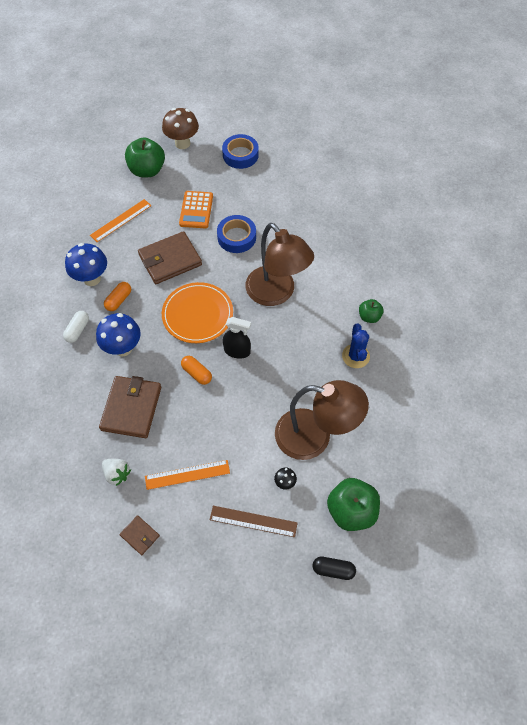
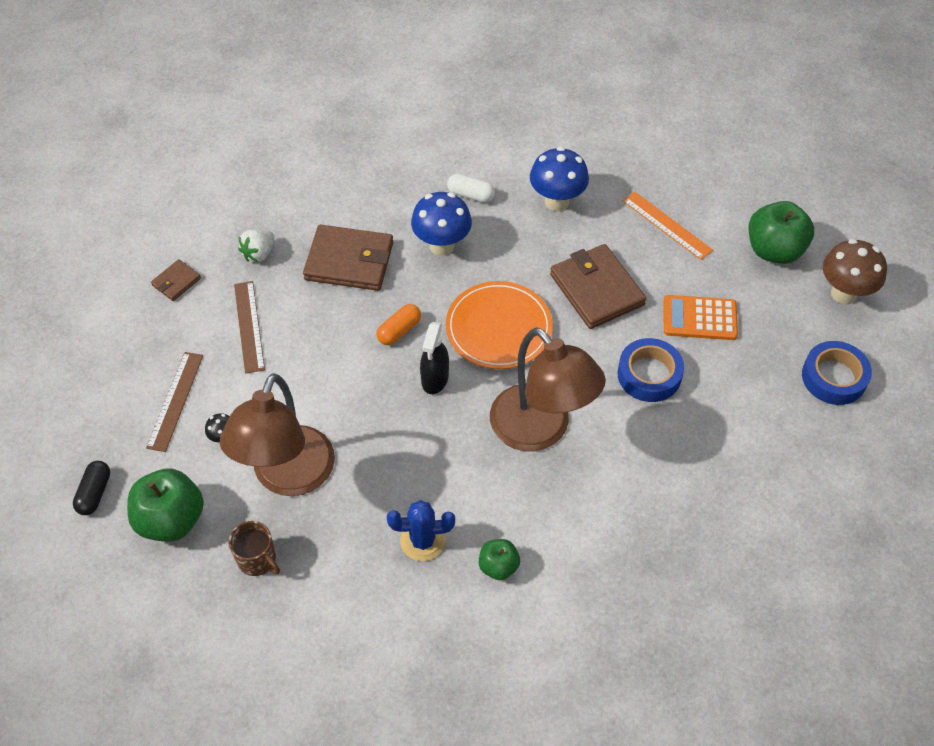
camera: 90 degrees right, 5 degrees down
(119, 300) = (521, 234): orange capsule -> none
(187, 474) = (249, 326): orange ruler -> brown ruler
(276, 293) = (540, 430): brown lamp -> brown lamp turned 90 degrees counterclockwise
(376, 451) = (258, 559): none -> brown mug

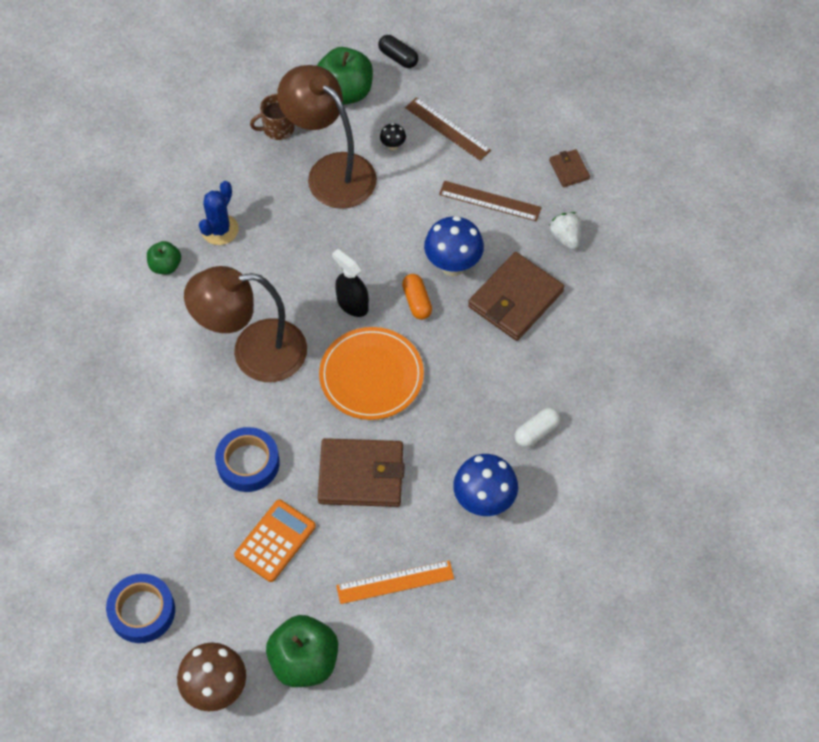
camera: 120 degrees right, 5 degrees up
(442, 245) = (489, 378): blue mushroom -> blue mushroom (453, 265)

